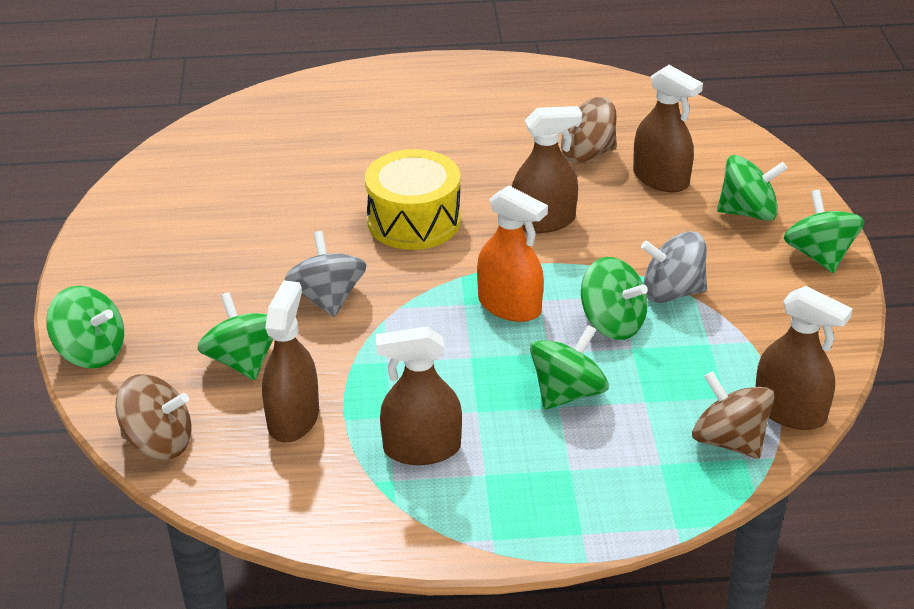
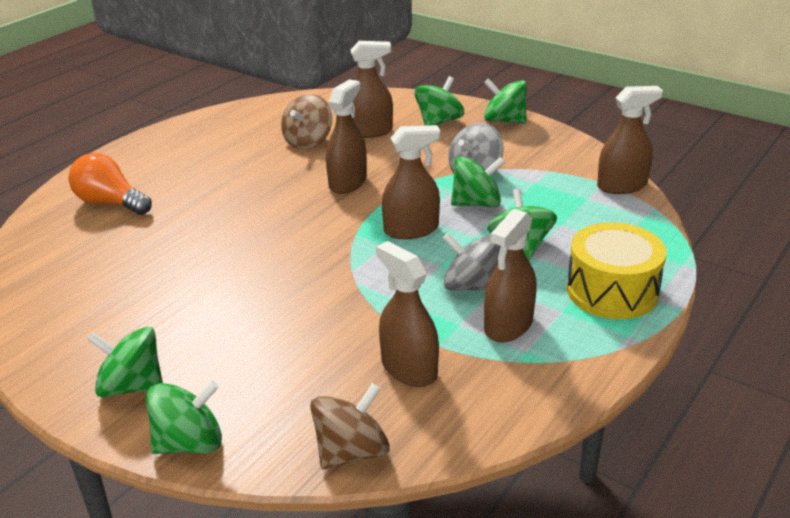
camera: 50 degrees left, 5 degrees down
(243, 361) = (313, 365): green spinning top -> green spinning top (132, 386)
(328, 298) = (299, 295): grey spinning top -> grey spinning top (471, 286)
(340, 115) = (110, 203): none -> orange light bulb
(414, 221) = (272, 226): yellow drum -> yellow drum (612, 291)
(509, 306) = (411, 229): orange spray bottle -> brown spray bottle
(729, 441) = (626, 214): brown spinning top -> none

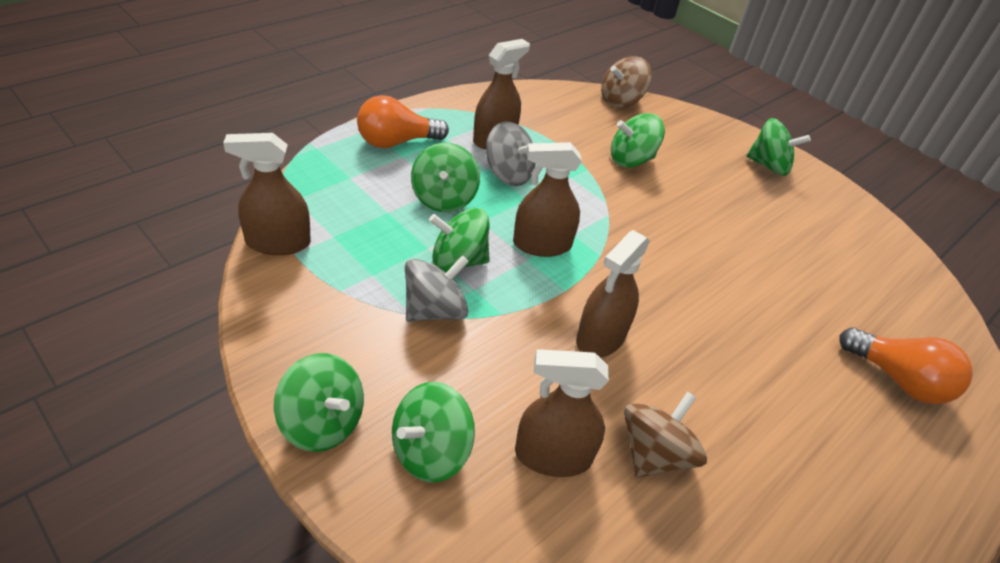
camera: 175 degrees left, 10 degrees up
(189, 443) = (718, 126): green spinning top -> green spinning top (631, 160)
(409, 369) = (577, 131): brown spray bottle -> none
(612, 291) = (396, 142): yellow drum -> orange light bulb

